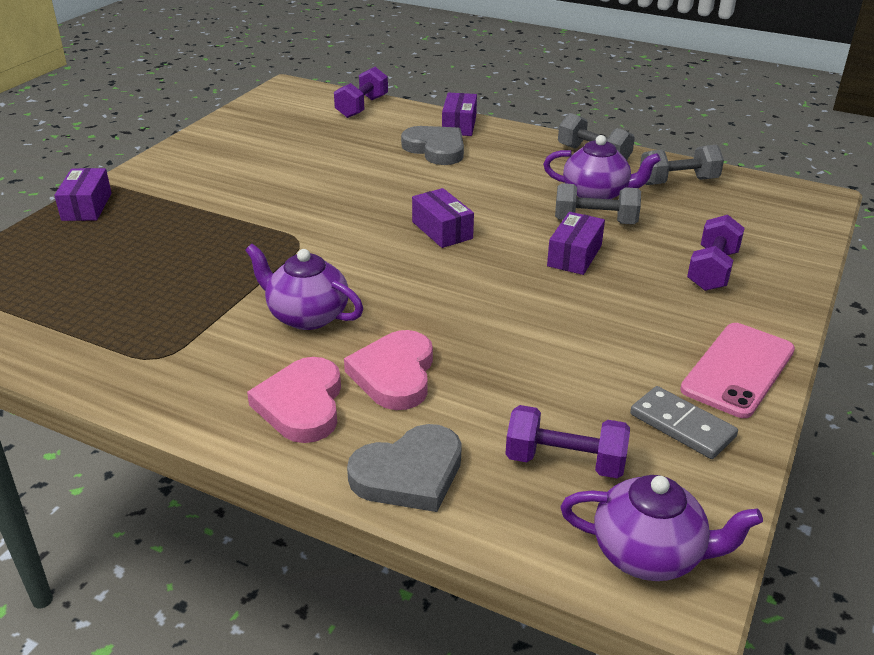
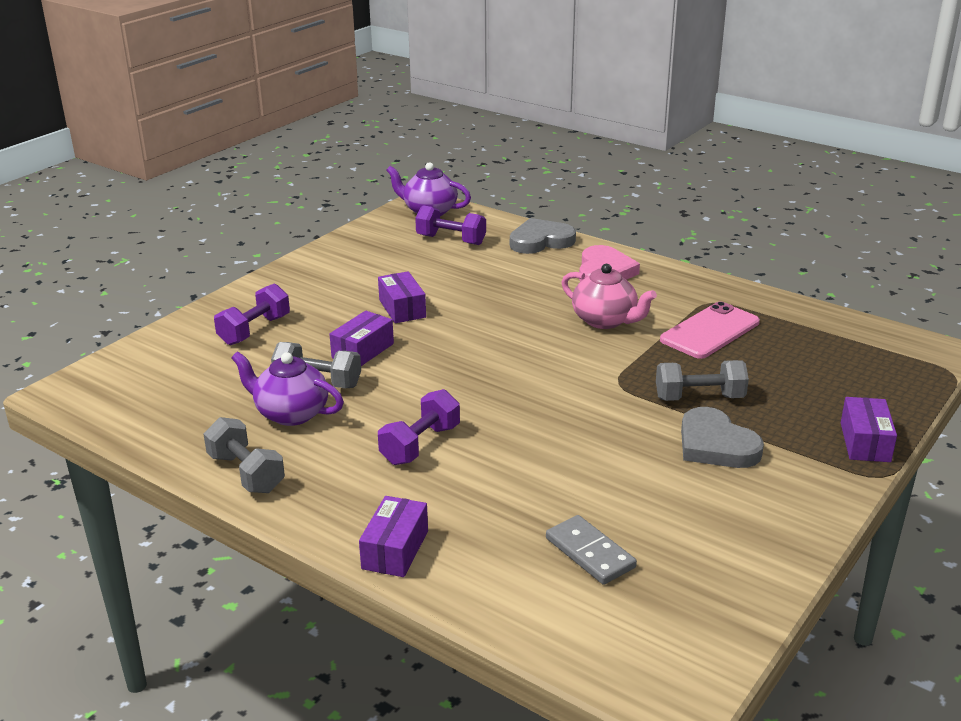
camera: 170 degrees left, 5 degrees down
(307, 316) = (605, 320): purple teapot -> pink teapot
(362, 107) = (538, 613): purple dumbbell -> purple dumbbell (420, 445)
(394, 374) = (541, 282): pink heart -> none
(436, 149) = (446, 501): grey heart -> grey heart (715, 445)
(442, 230) = (475, 384): purple box -> purple box (402, 308)
(678, 182) = (185, 423): grey dumbbell -> grey dumbbell (699, 398)
(682, 425) = (371, 249): grey domino -> grey domino (589, 553)
(738, 370) = (308, 270): pink phone -> pink phone (710, 331)

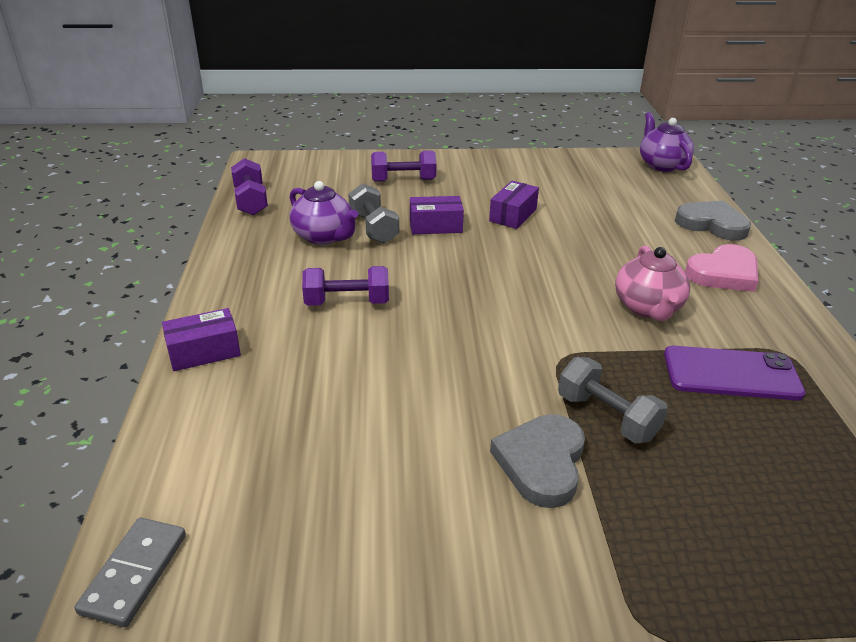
camera: 50 degrees right, 5 degrees up
(246, 473) = (237, 253): grey dumbbell -> none
(291, 413) = (324, 236): purple teapot -> purple teapot turned 150 degrees clockwise
(451, 240) = (639, 190): purple dumbbell -> purple dumbbell (251, 201)
(589, 553) = (287, 455): grey domino -> grey domino (134, 573)
(710, 331) = (731, 374): pink phone -> purple phone
(865, 442) = (697, 584): purple box -> none

